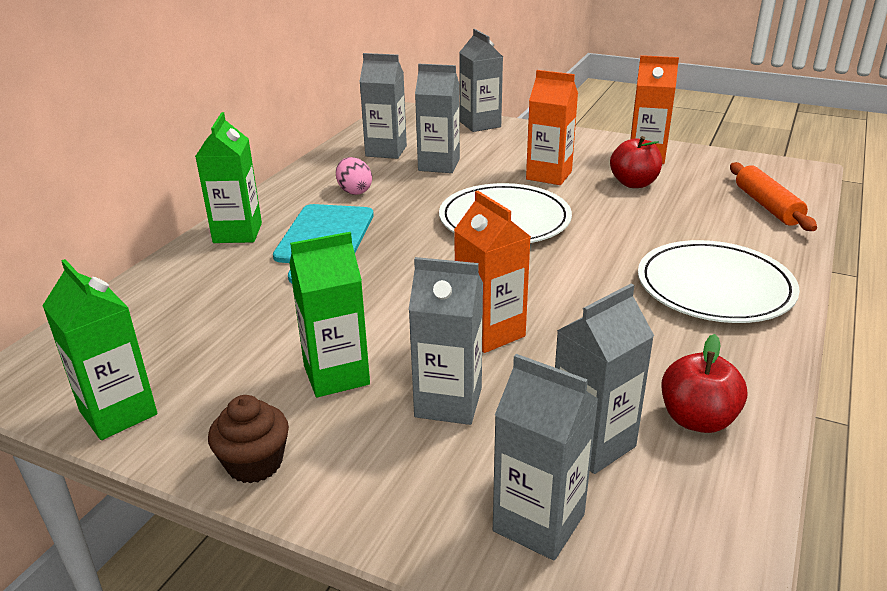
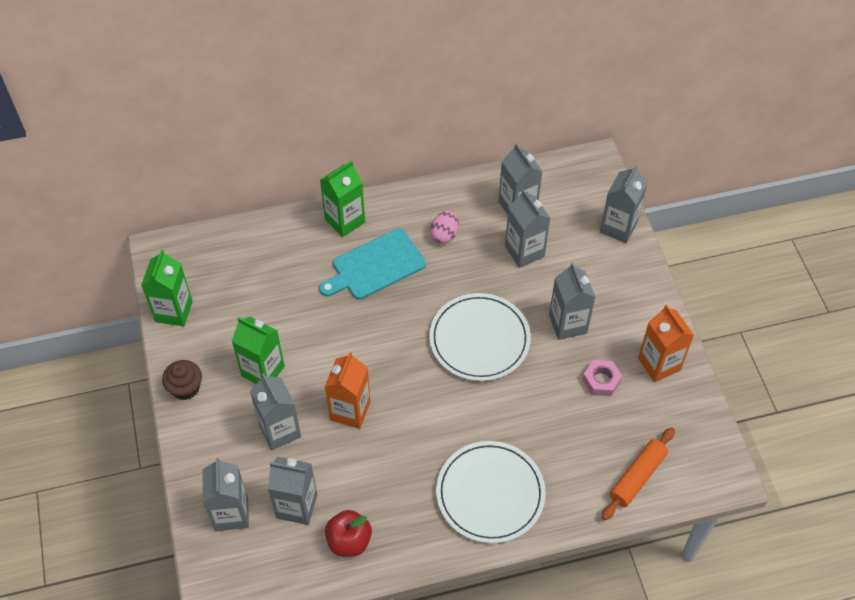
camera: 50 degrees right, 25 degrees up
(549, 175) = (568, 324): orange carton -> grey carton
(634, 183) = (601, 381): red apple -> pink nut

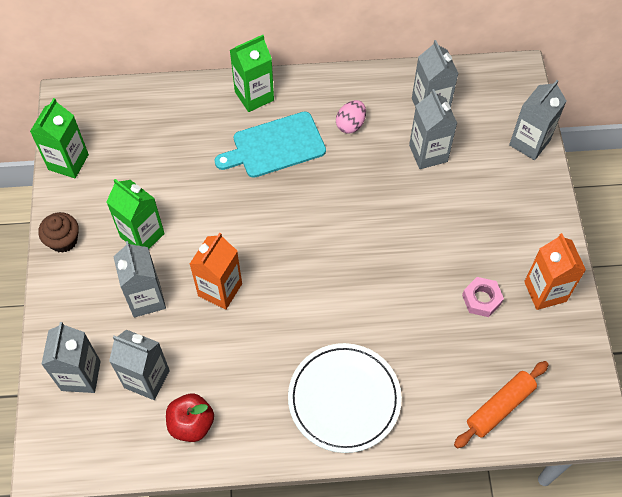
camera: 10 degrees right, 5 degrees up
(479, 339) = (365, 237): white plate -> none
(568, 324) = (458, 235): grey carton -> none

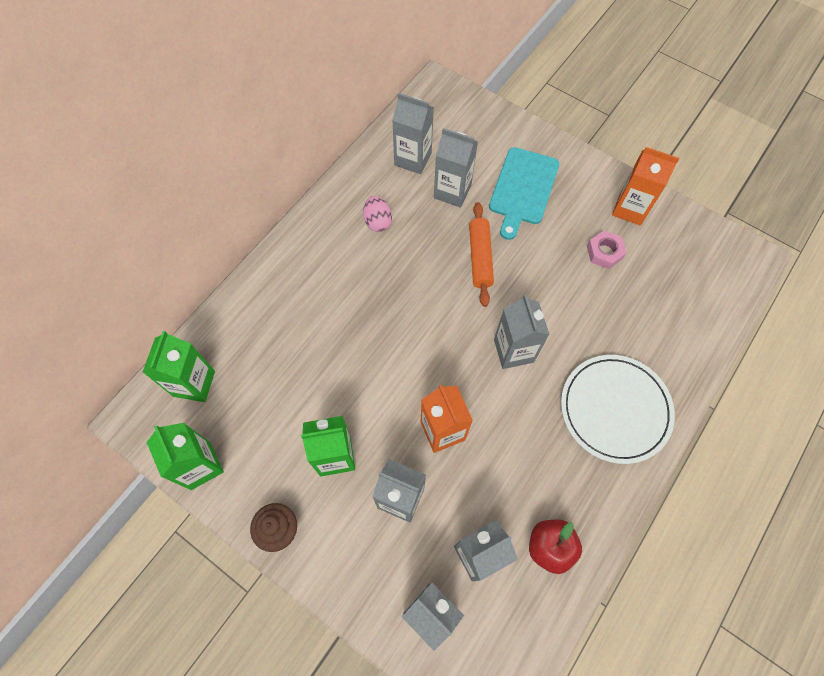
camera: 50 degrees left, 5 degrees up
(254, 96) = (283, 268): green carton -> green carton (194, 383)
(275, 146) = (346, 288): turquoise cutting board -> turquoise cutting board (523, 189)
(500, 407) = (700, 308): orange rolling pin -> orange rolling pin (480, 258)
(529, 143) = (502, 124): grey carton -> grey carton (513, 351)

